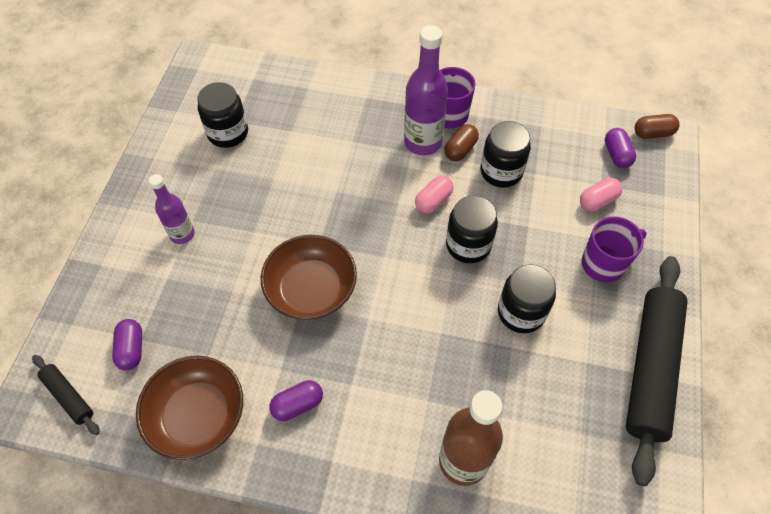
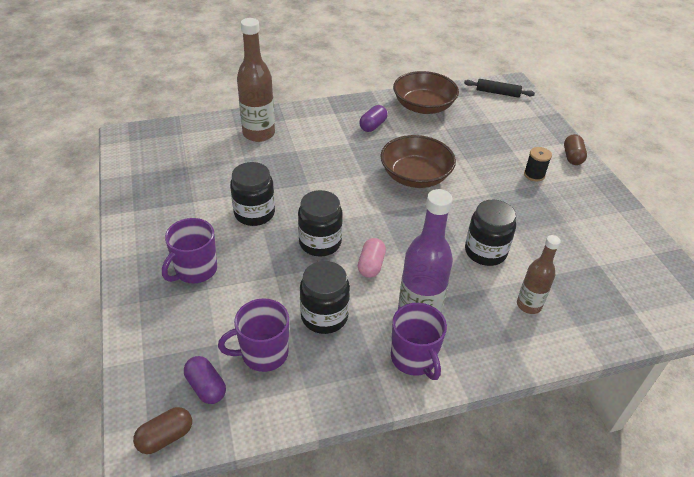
camera: 150 degrees right, 15 degrees down
(131, 349) = (490, 117): purple capsule -> none
(182, 234) = (534, 175): purple bottle -> black spool
(228, 133) = (591, 252): black jar -> black jar (485, 252)
(328, 115) = (529, 305): none -> brown bottle
(460, 149) = (377, 322): brown capsule -> brown capsule (572, 157)
(564, 162) = (263, 353): none -> purple mug
(597, 201) = (215, 324): pink capsule -> none
(650, 369) = (142, 213): black rolling pin -> none

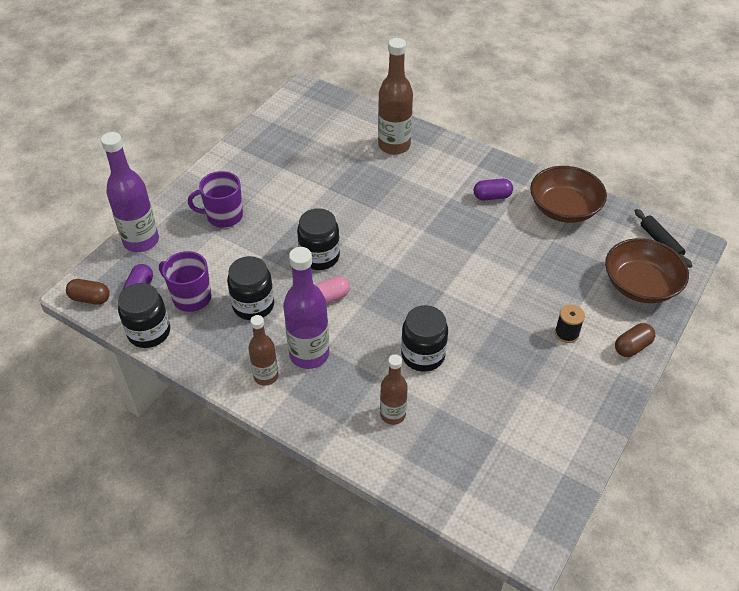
camera: 50 degrees right, 5 degrees up
(144, 347) = (141, 241): none -> purple bottle
(254, 213) = (308, 204): black jar -> black jar (149, 332)
(414, 358) = (266, 376): purple mug -> brown bottle
(415, 176) = (461, 260): brown bowl -> brown bowl (640, 285)

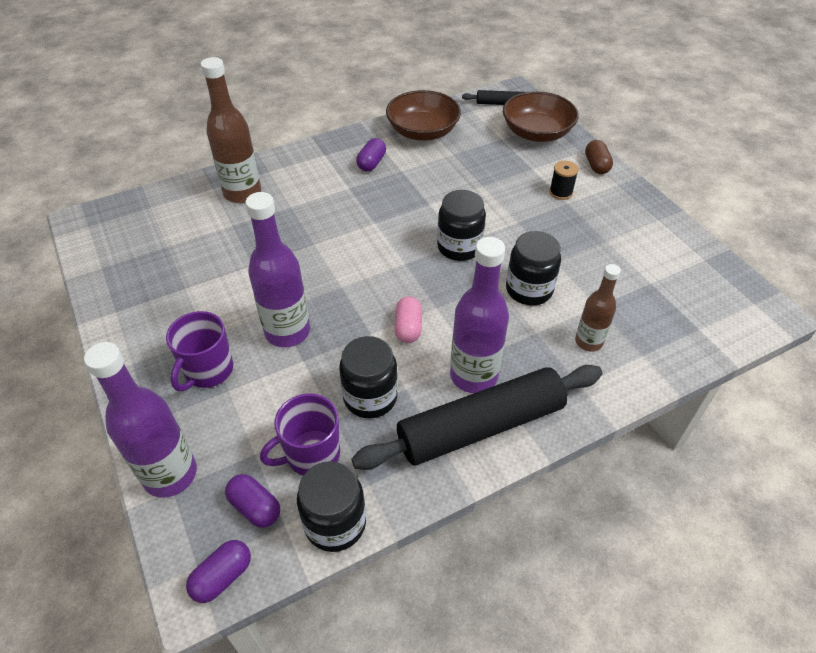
camera: 60 degrees left, 0 degrees up
(90, 298) = (222, 577): brown capsule -> purple capsule
(266, 376) = (480, 426): brown bottle -> black rolling pin
(280, 236) = (287, 332): none -> purple bottle
(319, 257) = (344, 312): black jar -> black jar (459, 247)

